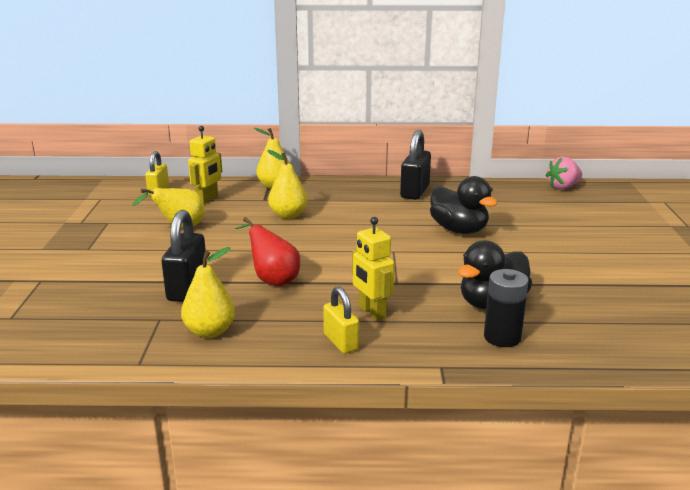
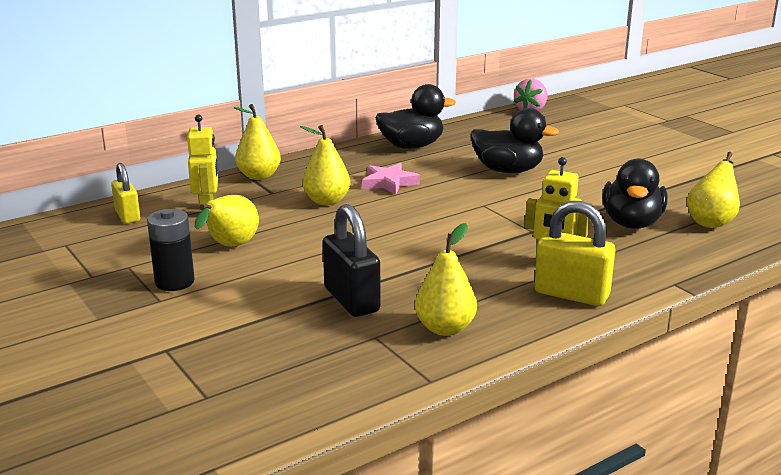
camera: 35 degrees left, 0 degrees up
(272, 280) = (420, 264): red pear -> none
(341, 342) = (571, 294): yellow padlock -> yellow padlock, size x1.54
(352, 214) = (389, 183): none -> pink star
(415, 192) = (411, 146): black padlock -> black duck
(502, 337) = (679, 246): black battery -> black battery (174, 282)
(572, 326) = (711, 221): none -> yellow pear

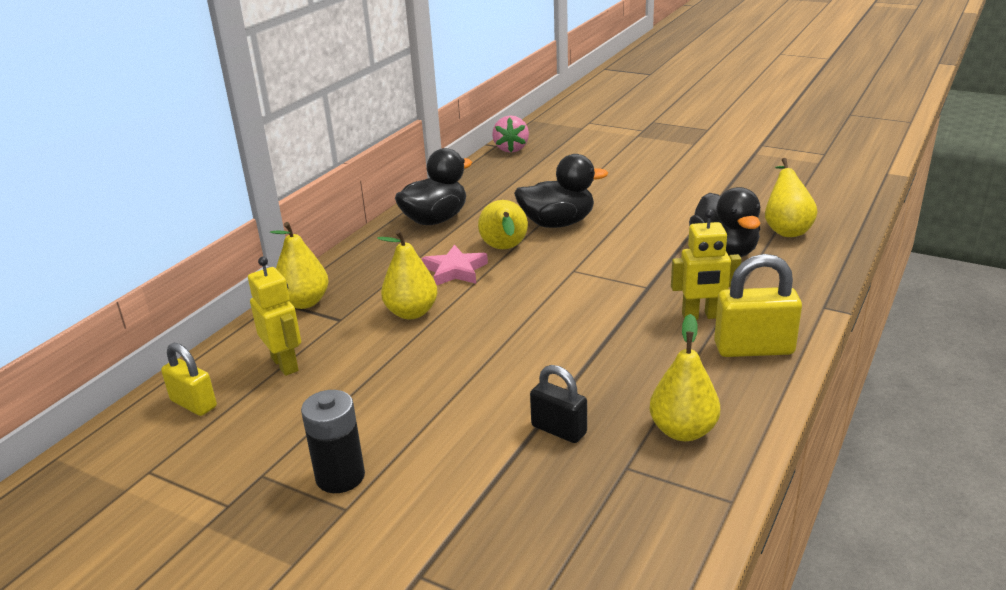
camera: 25 degrees left, 5 degrees up
(230, 246) = (360, 406): yellow pear -> yellow pear (505, 249)
(352, 300) = (559, 430): black padlock -> black padlock, size x0.65

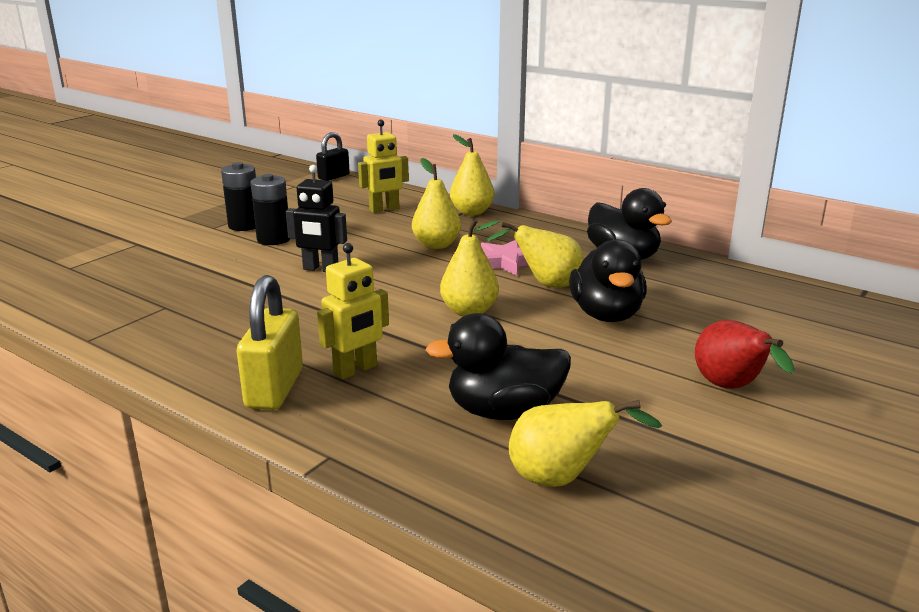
camera: 95 degrees right, 5 degrees down
(194, 404) = (354, 190): yellow padlock -> none
(397, 434) = (273, 239): none -> black battery
(492, 376) = (320, 269): none -> black robot
(511, 149) = (851, 303): pink strawberry -> none
(559, 430) = (231, 287): black padlock -> black padlock (334, 177)
(650, 185) = (731, 388): none -> red pear
(683, 431) = (184, 333): yellow pear -> yellow pear (469, 311)
(701, 316) = (356, 370): yellow robot -> yellow robot turned 135 degrees counterclockwise

